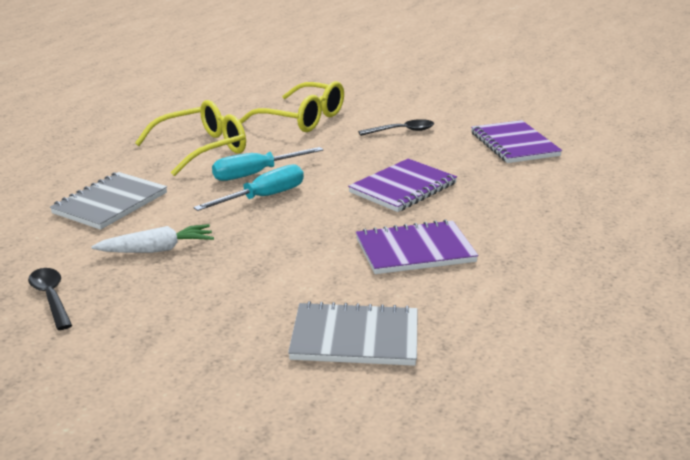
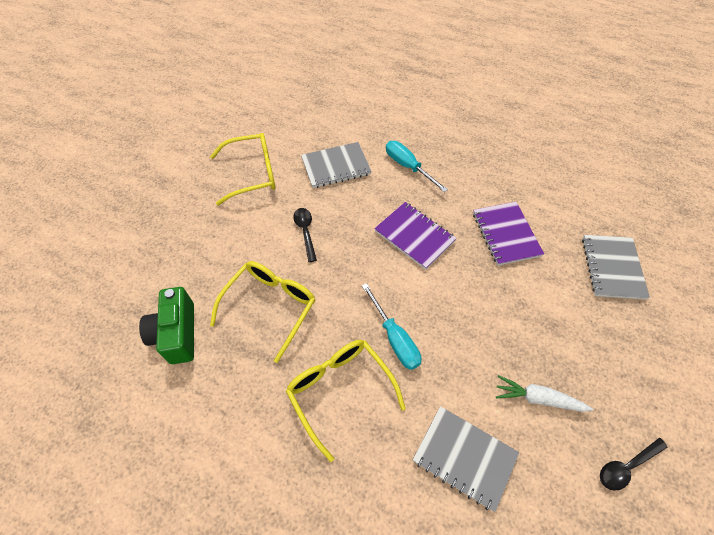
camera: 90 degrees left, 30 degrees up
(157, 249) = (538, 398): white carrot -> white carrot turned 60 degrees counterclockwise
(263, 197) = (439, 329): turquoise screwdriver -> turquoise screwdriver (408, 167)
(278, 88) = (177, 334): none -> green camera
(485, 105) = (253, 174): none -> yellow glasses
(514, 144) = (336, 166): purple notebook -> grey notebook

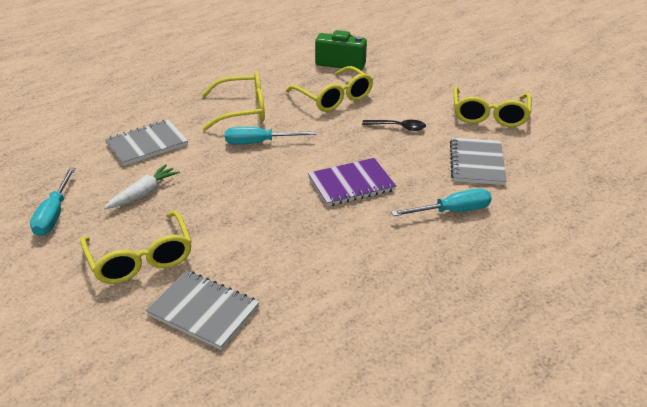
camera: 115 degrees right, 20 degrees down
(506, 234) = (309, 246): purple notebook -> none
(607, 341) = (141, 259): none -> yellow glasses
(626, 466) = (54, 214): black spoon -> turquoise screwdriver

